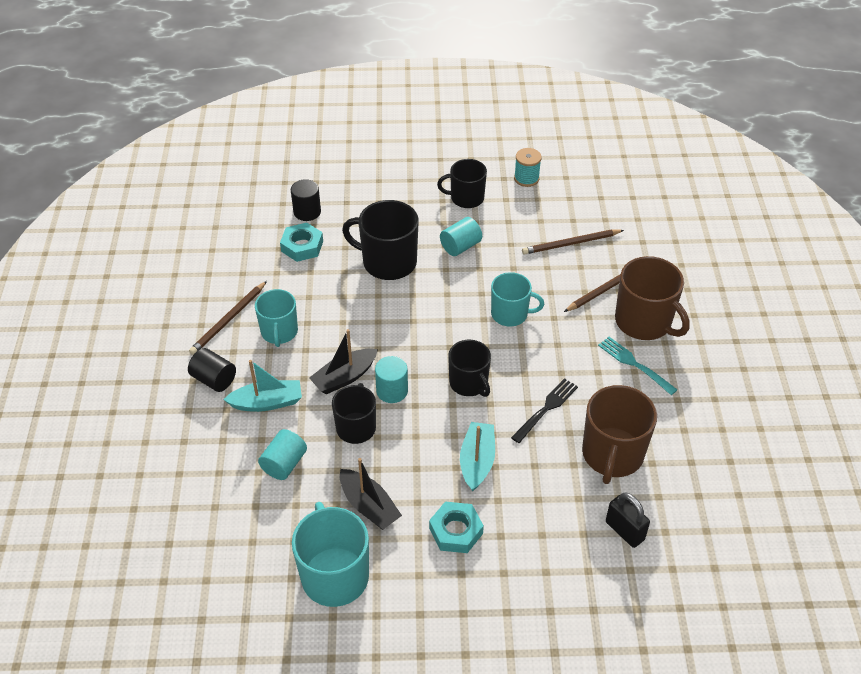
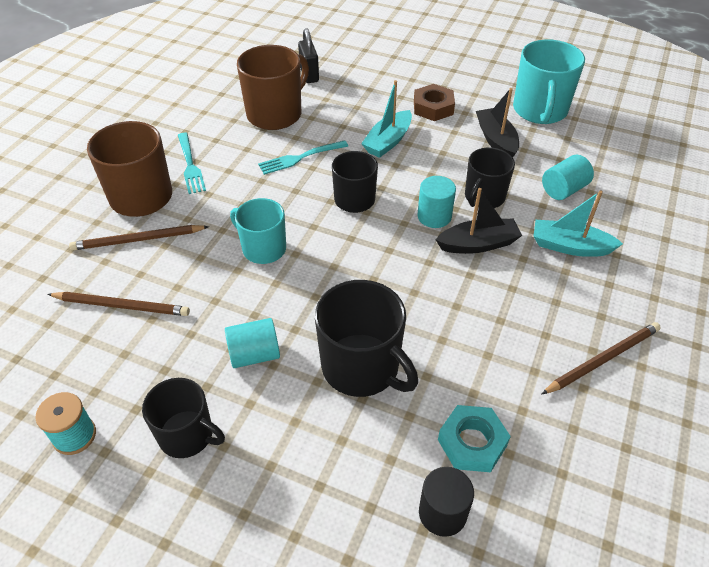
camera: 155 degrees left, 0 degrees up
(214, 379) = (628, 290): black cylinder -> none
(279, 332) = (539, 320): turquoise mug -> none
(456, 531) = (433, 107): turquoise nut -> brown nut
(546, 409) = (300, 158): black fork -> turquoise fork

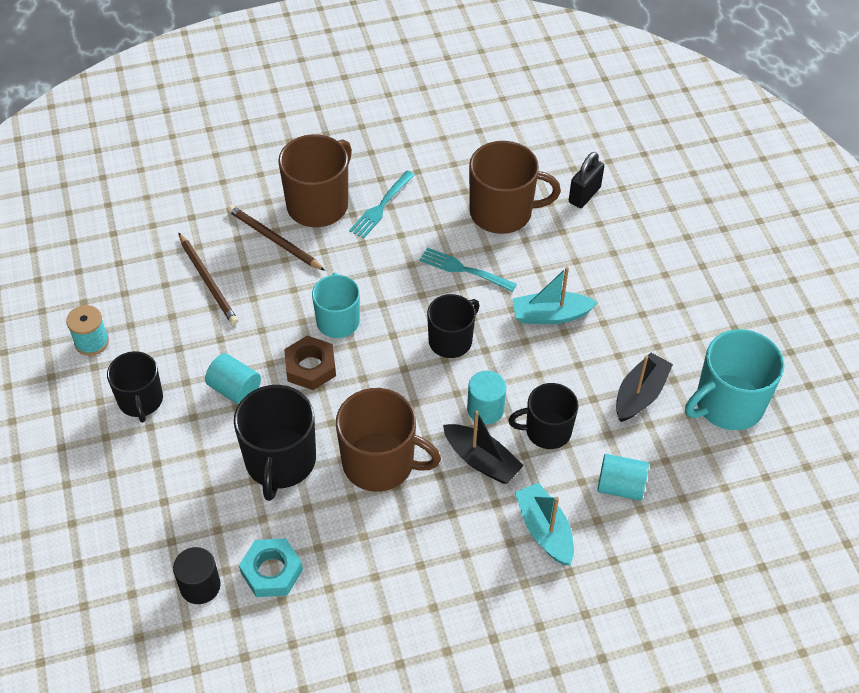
camera: 50 degrees right, 5 degrees up
(426, 302) = (380, 463): none -> brown mug
(433, 107) = (637, 317): brown nut -> brown nut (310, 367)
(603, 359) = (429, 619): brown pencil -> none

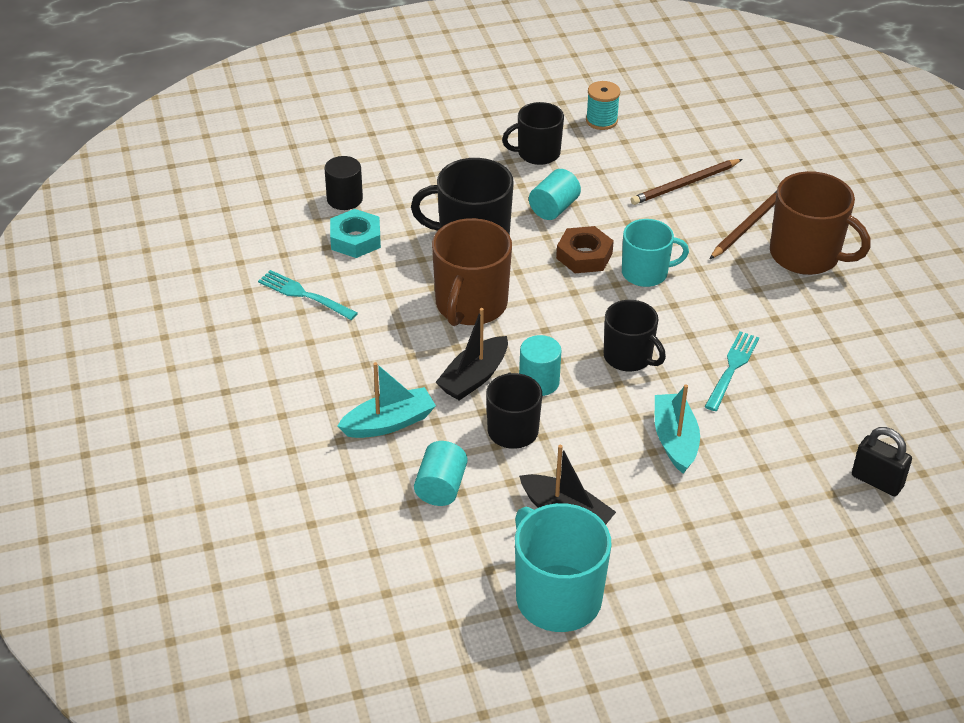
camera: 90 degrees right, 10 degrees down
(381, 206) = (814, 302): turquoise fork -> turquoise fork (304, 295)
(502, 212) = (829, 403): brown mug -> none

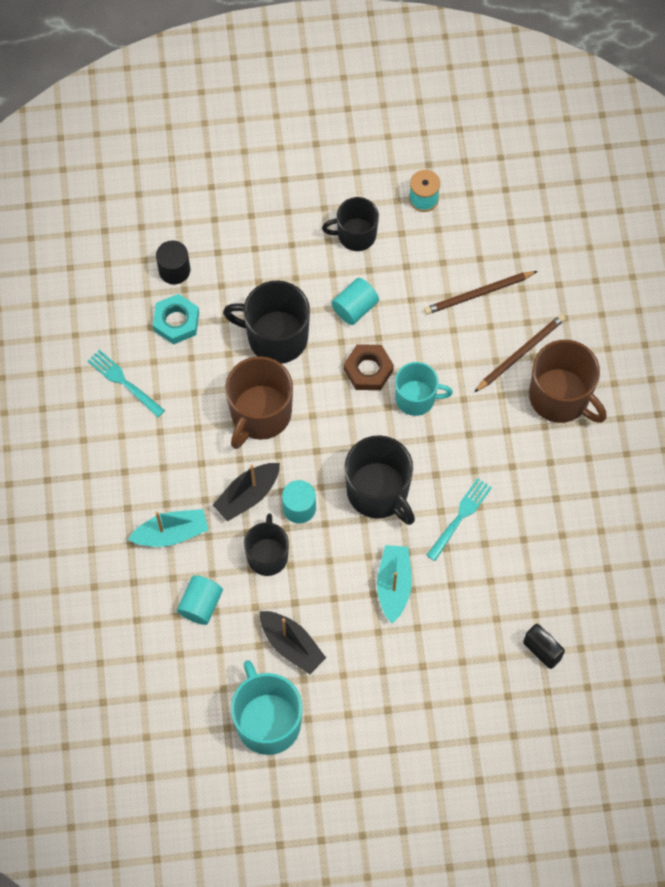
camera: 10 degrees right, 25 degrees up
(629, 357) = (378, 492): black mug -> black mug, size x1.53

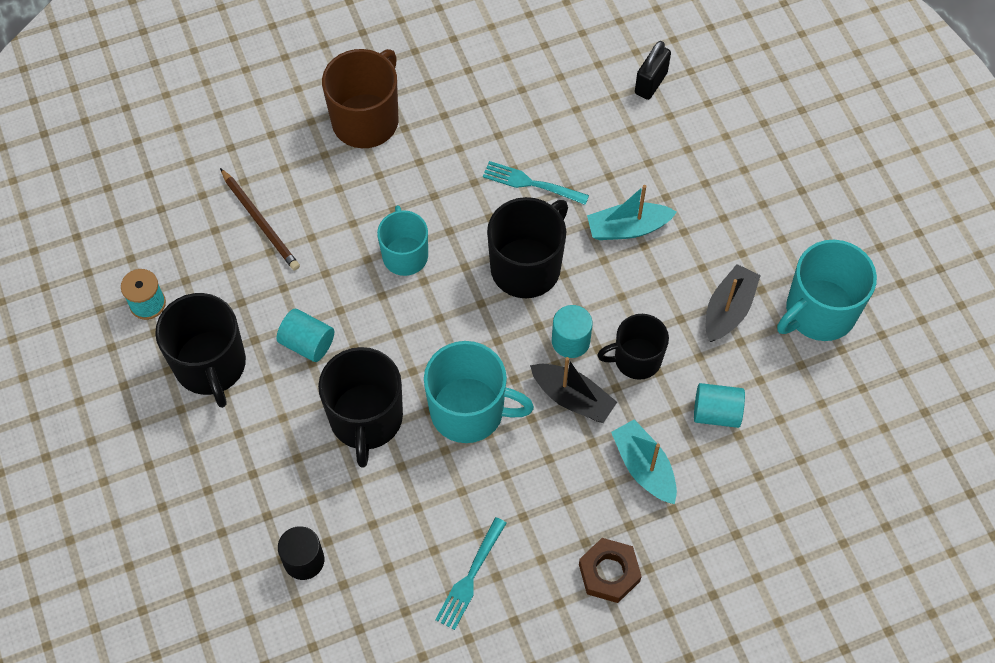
camera: 105 degrees left, 5 degrees down
(176, 322) = (374, 538): turquoise nut -> none
(260, 414) = (469, 411): brown mug -> turquoise mug
(355, 235) = (210, 365): black mug -> black mug, size x1.53
(368, 370) = (383, 311): brown nut -> brown nut (609, 573)
(520, 353) = (324, 166): brown pencil -> none

